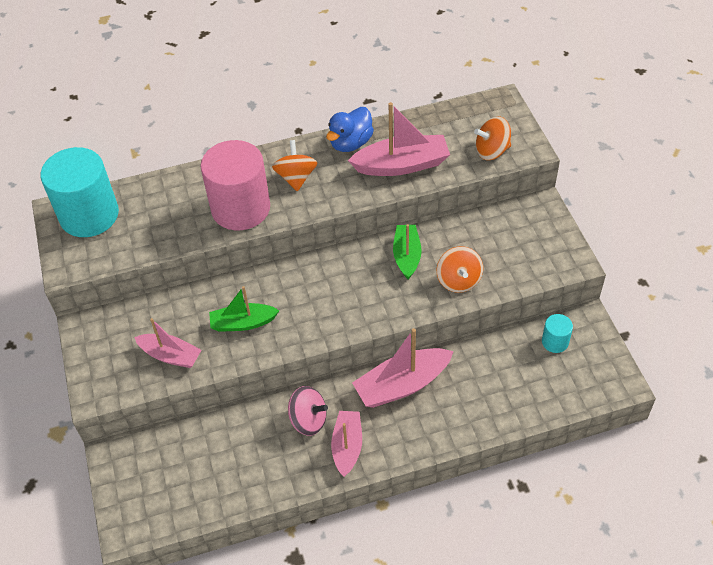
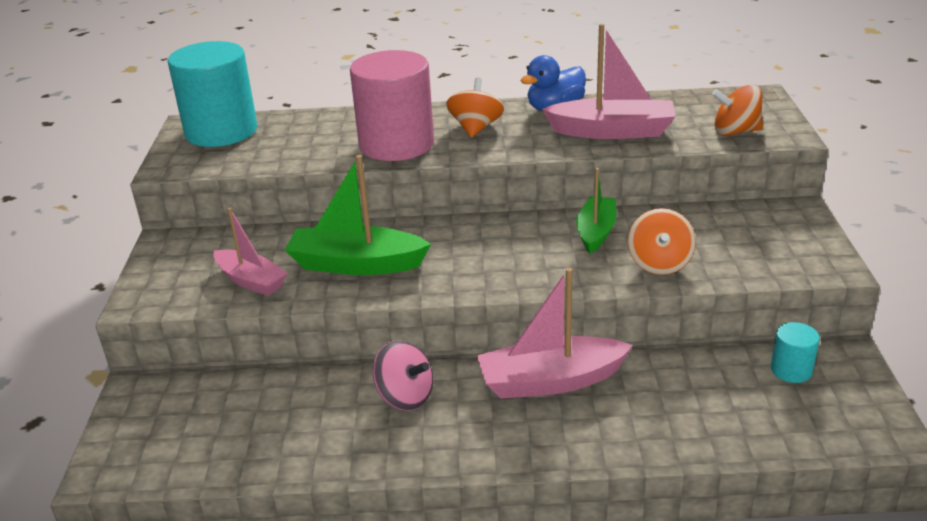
camera: 15 degrees right, 20 degrees down
(243, 323) = (356, 264): green boat -> green boat, size x1.53
(347, 446) = (446, 435): pink boat -> none

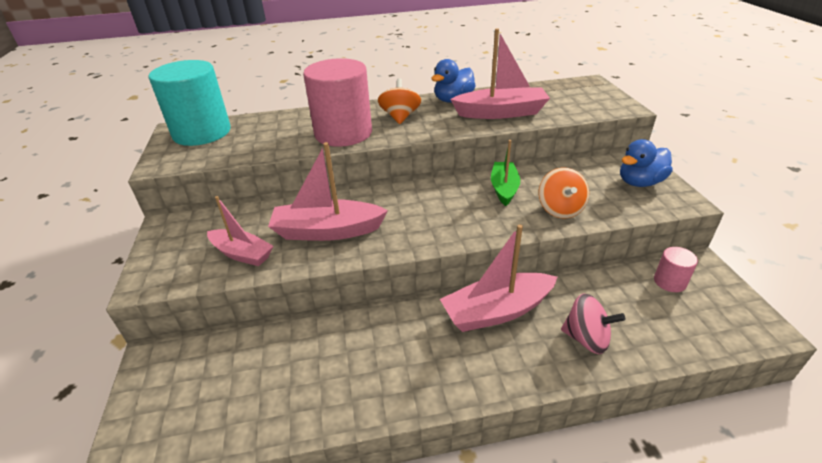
camera: 10 degrees left, 5 degrees up
(356, 264) = (327, 231): green boat -> pink boat
(405, 397) = (385, 339): pink spinning top -> pink spinning top (586, 338)
(735, 132) = (587, 107): orange spinning top -> none
(784, 239) = (639, 182): none -> blue duck
(791, 370) = (669, 282): turquoise cylinder -> pink cylinder

